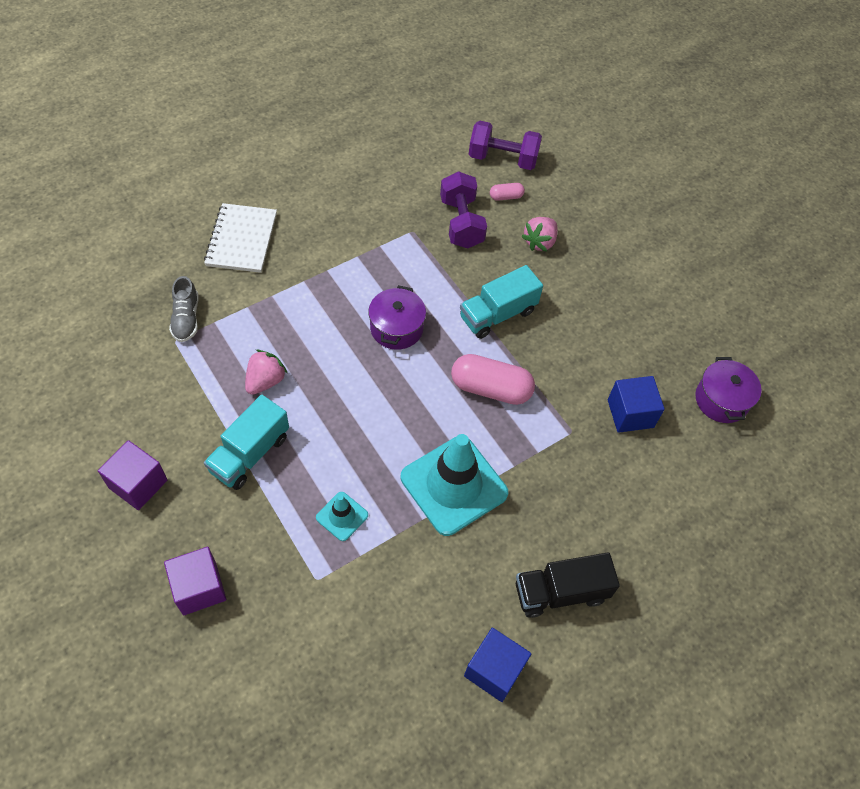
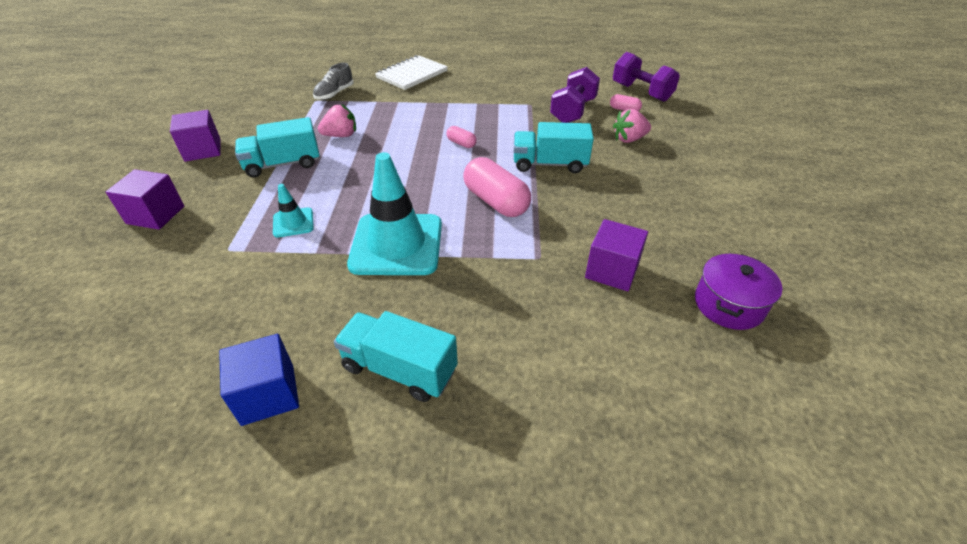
camera: 40 degrees right, 15 degrees down
(396, 328) = (461, 143): purple pot -> pink capsule
(560, 592) = (399, 369): black truck -> turquoise truck
(630, 413) = (612, 271): blue cube -> purple cube

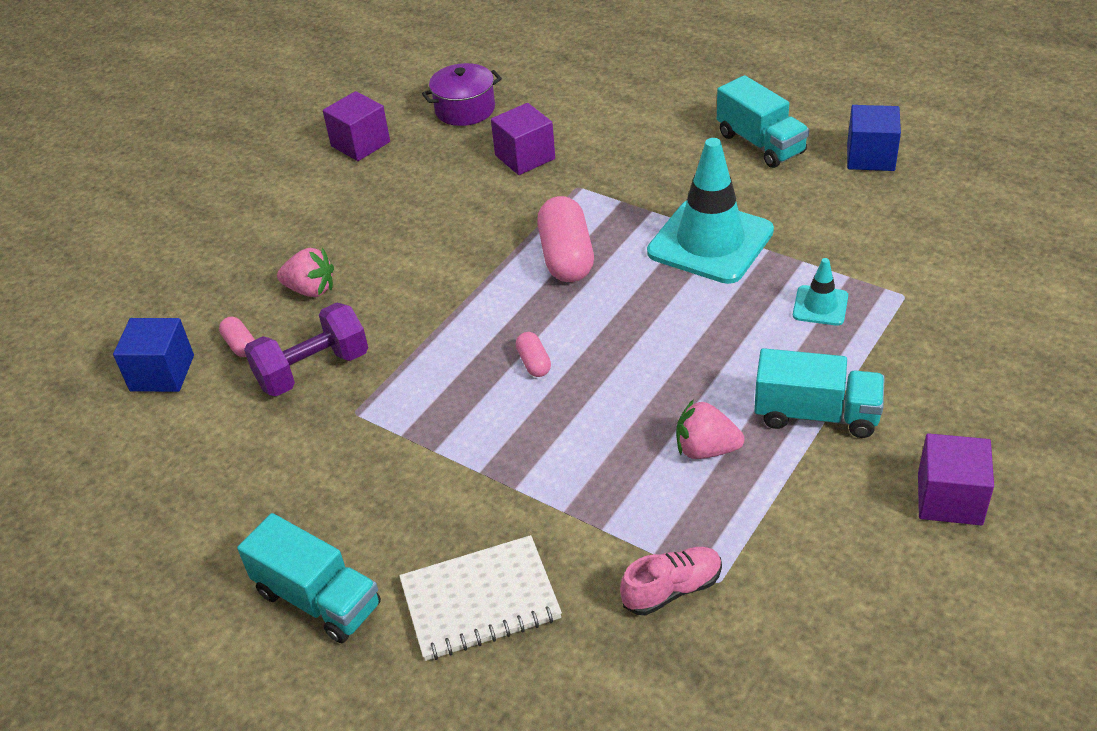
camera: 145 degrees left, 0 degrees up
(155, 215) = (1005, 377): purple cube -> purple cube (360, 144)
(334, 94) = (672, 589): grey shoe -> pink shoe
(549, 164) = (453, 286): turquoise truck -> turquoise truck (318, 599)
(641, 92) = (162, 373): purple dumbbell -> blue cube

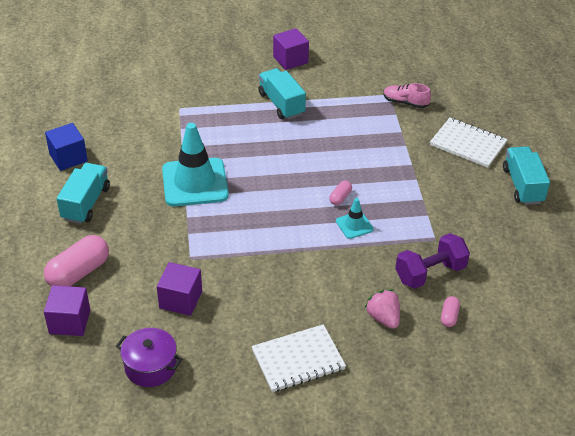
camera: 135 degrees left, 0 degrees up
(162, 373) = (500, 334): blue cube -> none
(313, 370) = (430, 273): purple dumbbell -> purple dumbbell turned 45 degrees counterclockwise
(348, 201) = (298, 360): none -> white notebook
(360, 144) = (236, 400): purple cube -> purple cube (70, 321)
(566, 257) = (256, 228): pink capsule -> pink capsule (79, 273)
(706, 449) = (332, 123): pink strawberry -> none
(820, 306) = (211, 128): turquoise traffic cone -> turquoise traffic cone (354, 225)

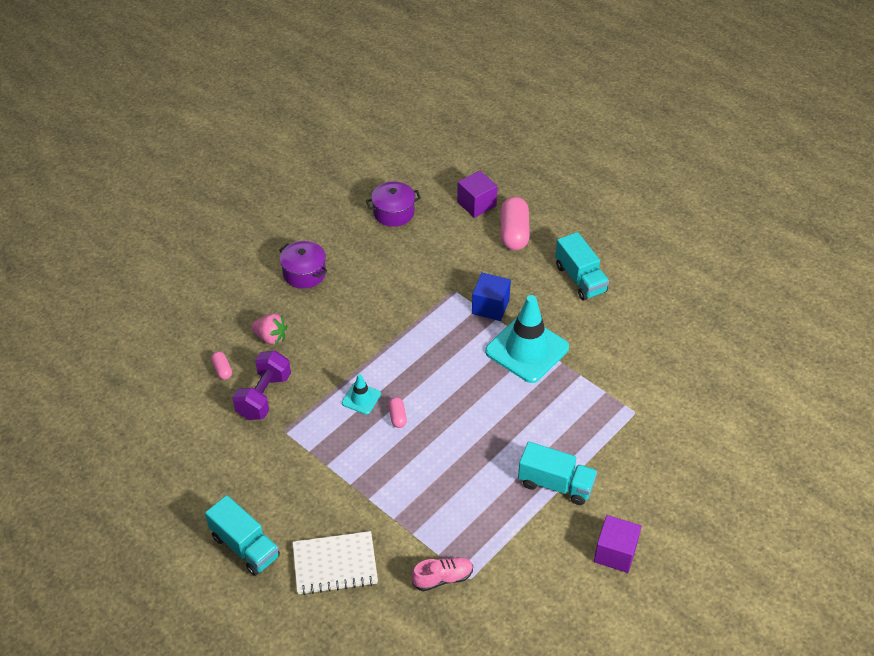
camera: 140 degrees right, 5 degrees up
(68, 158) = (648, 303): blue cube -> blue cube (490, 307)
(180, 300) = (425, 260): purple cube -> none
(298, 360) = (304, 273): white notebook -> purple pot

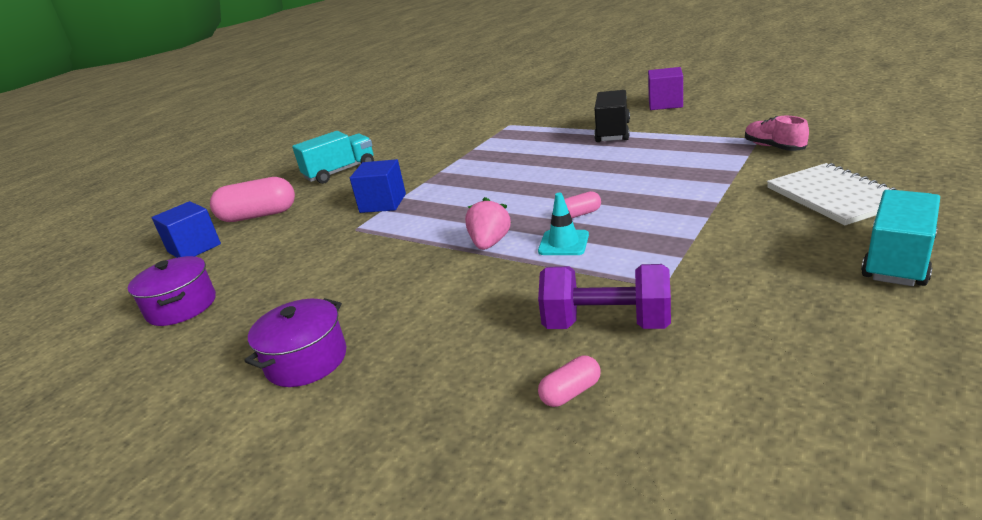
camera: 95 degrees left, 20 degrees down
(271, 337) = (470, 355): pink strawberry -> pink strawberry (490, 243)
(476, 204) = (194, 248): purple cube -> blue cube
(527, 349) = (446, 174): turquoise traffic cone -> none
(555, 484) = (613, 132): turquoise truck -> black truck

